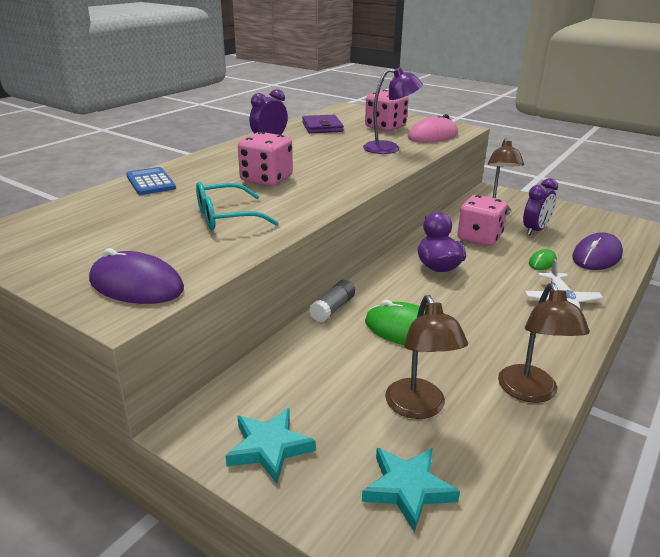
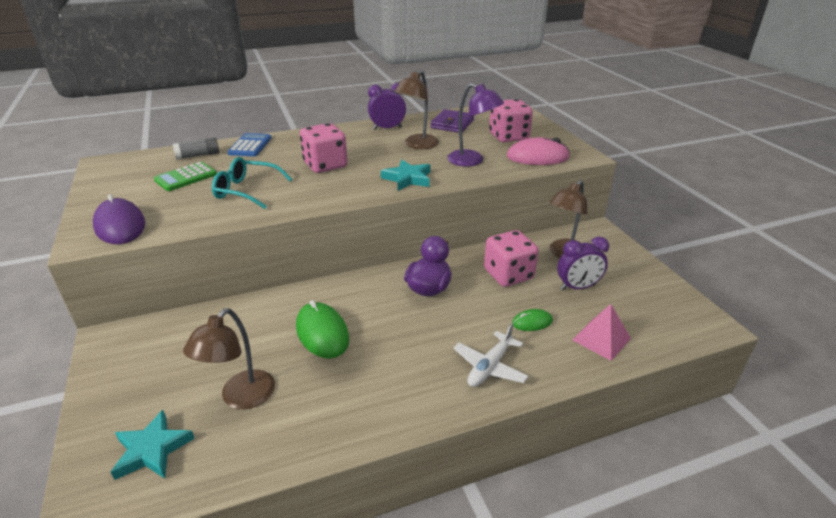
camera: 35 degrees right, 5 degrees up
(129, 224) = (186, 177): none -> green calculator
(269, 447) = (125, 374): turquoise star -> turquoise star (408, 179)
(333, 309) = (299, 291): grey glue stick -> grey glue stick (198, 155)
(531, 392) = (333, 432): brown lamp -> brown lamp (417, 145)
(596, 256) = (601, 339): purple mouse -> pink pyramid

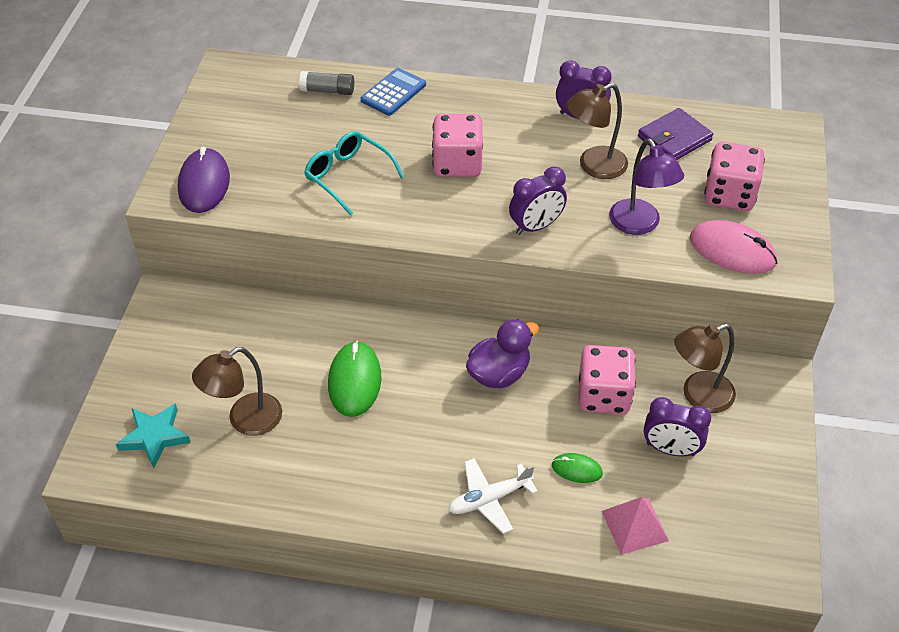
camera: 30 degrees right, 15 degrees up
(186, 177) = (297, 127): green calculator -> none
(408, 179) = (536, 226): turquoise star -> purple clock

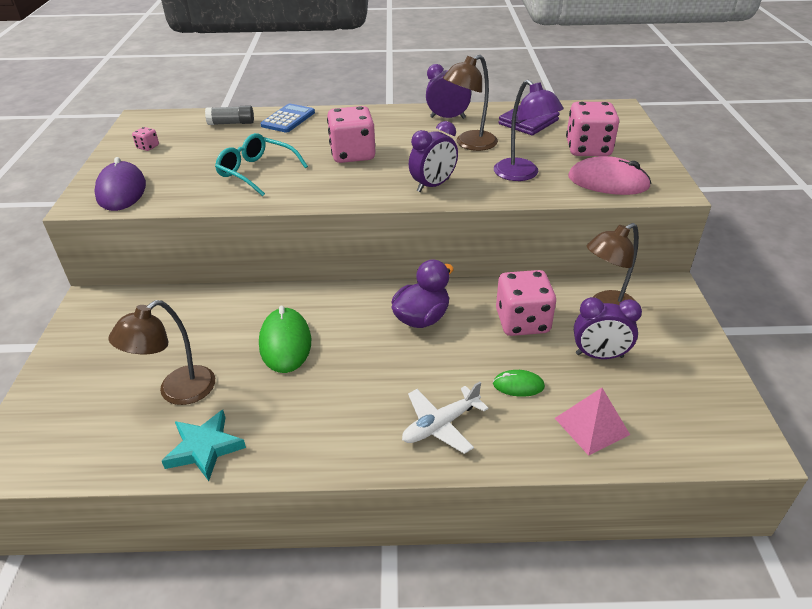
camera: 10 degrees left, 10 degrees down
(154, 437) = (79, 421): turquoise star -> turquoise star (204, 448)
(233, 118) = (148, 147): none -> pink dice

